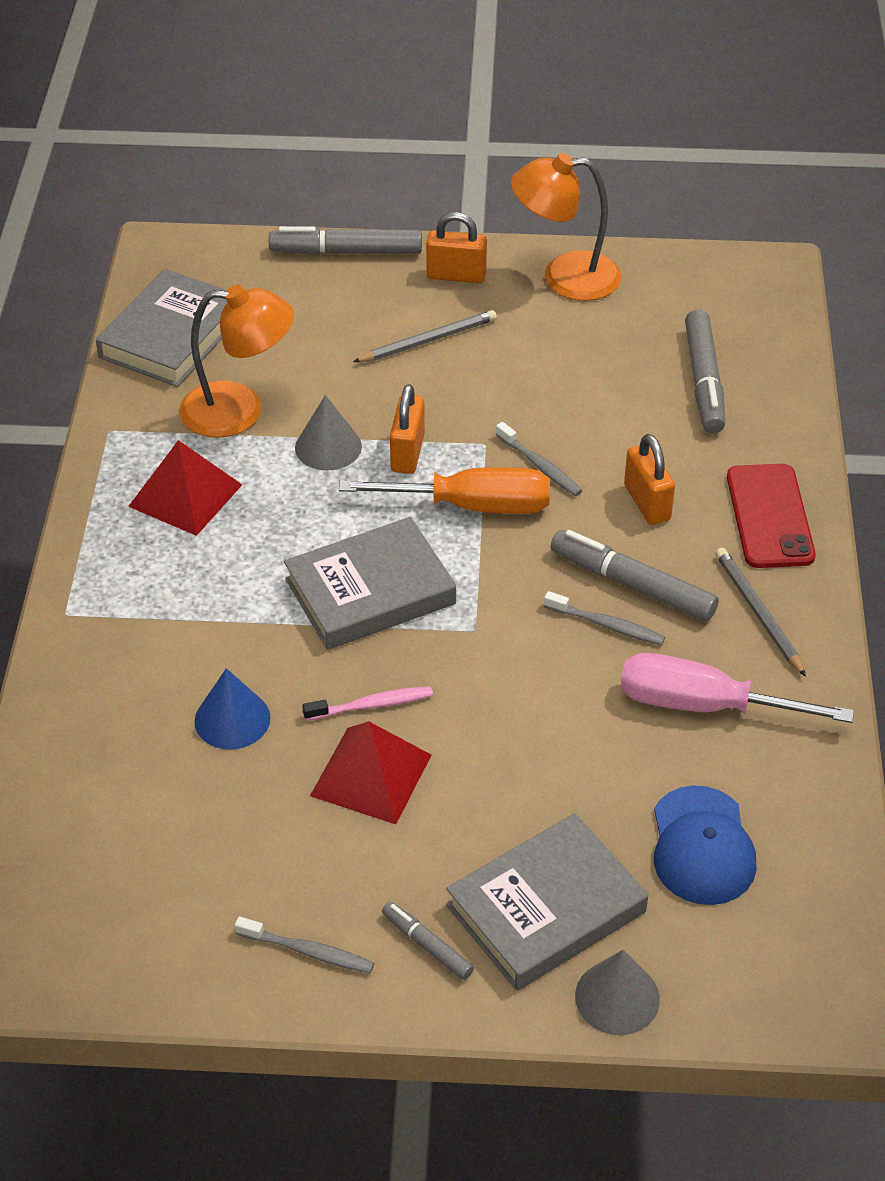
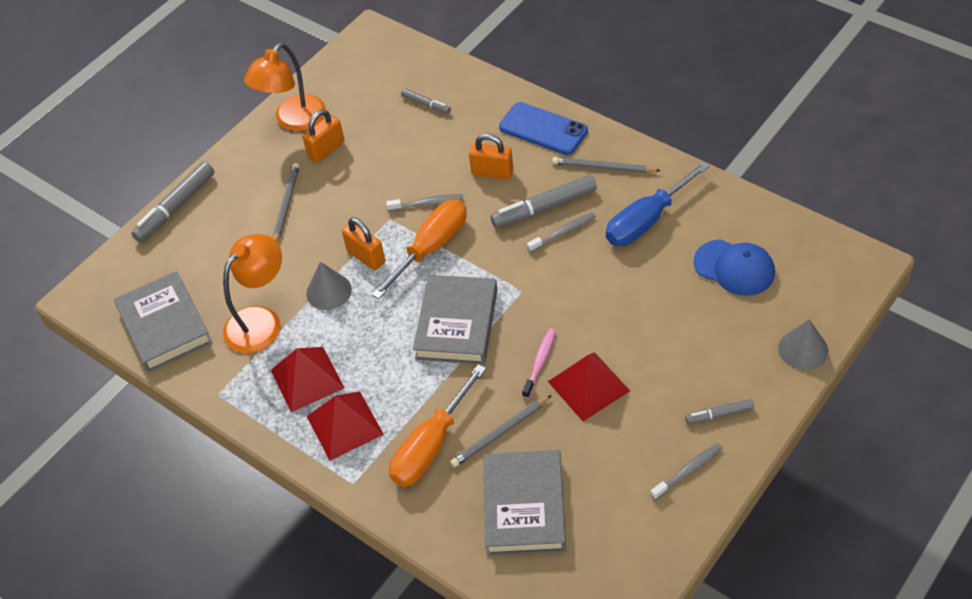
camera: 50 degrees left, 5 degrees up
(142, 564) = (344, 425): none -> red pyramid
(167, 660) = (431, 446): none -> orange screwdriver
(232, 719) = (500, 433): blue cone -> grey pencil
(456, 275) = (245, 167): orange padlock -> orange padlock (326, 150)
(546, 908) = (730, 351): grey book -> grey book (524, 506)
(703, 705) = (646, 221): pink screwdriver -> blue screwdriver
(704, 381) = (426, 104): grey marker -> grey marker, size x0.55
(769, 516) = (543, 129): red phone -> blue phone

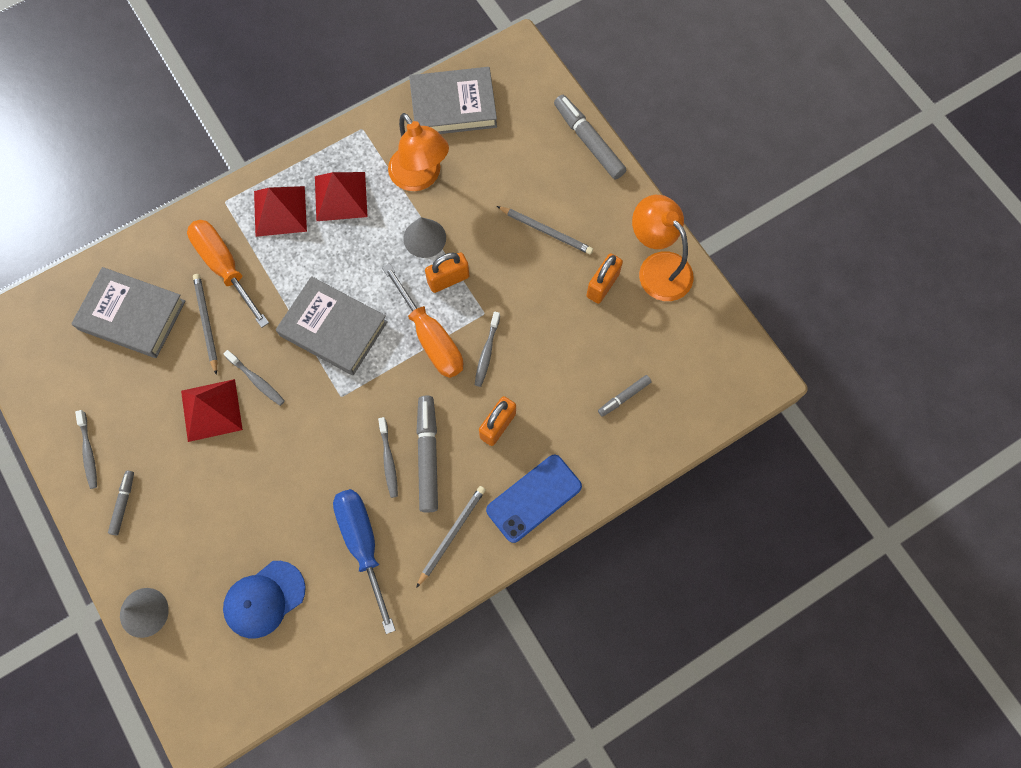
camera: 105 degrees right, 20 degrees up
(326, 150) = (602, 285): orange padlock -> orange padlock turned 60 degrees clockwise
(539, 363) = (256, 380): pink toothbrush -> grey toothbrush

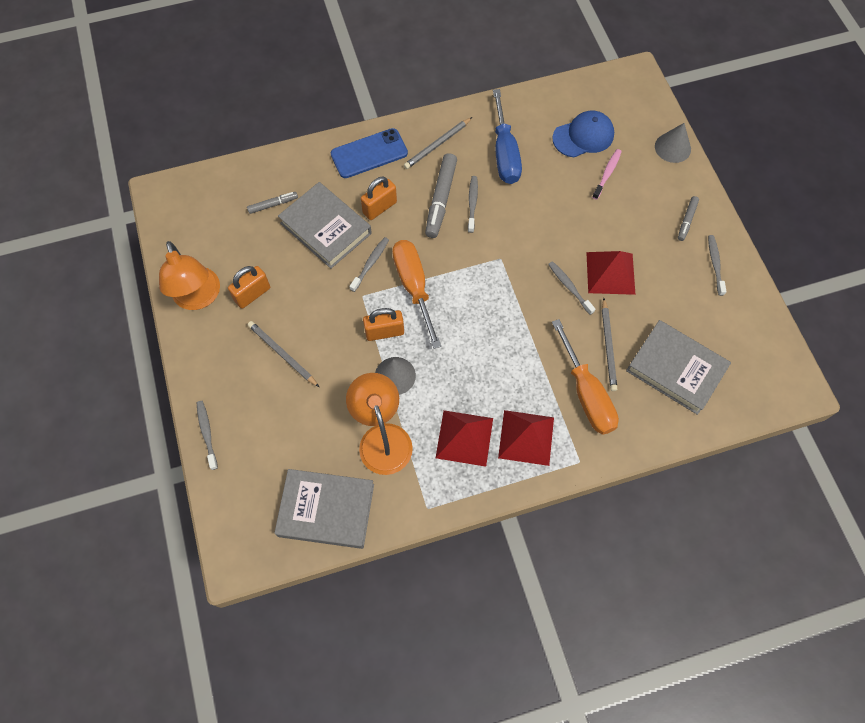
camera: 165 degrees left, 5 degrees down
(227, 547) = (607, 174): none -> pink toothbrush
(333, 328) = (496, 314): grey book -> grey book (326, 228)
(588, 141) = (207, 434): grey marker -> grey toothbrush

